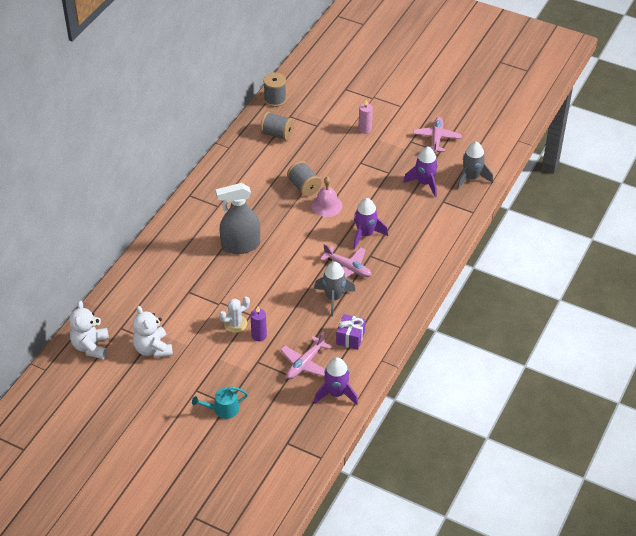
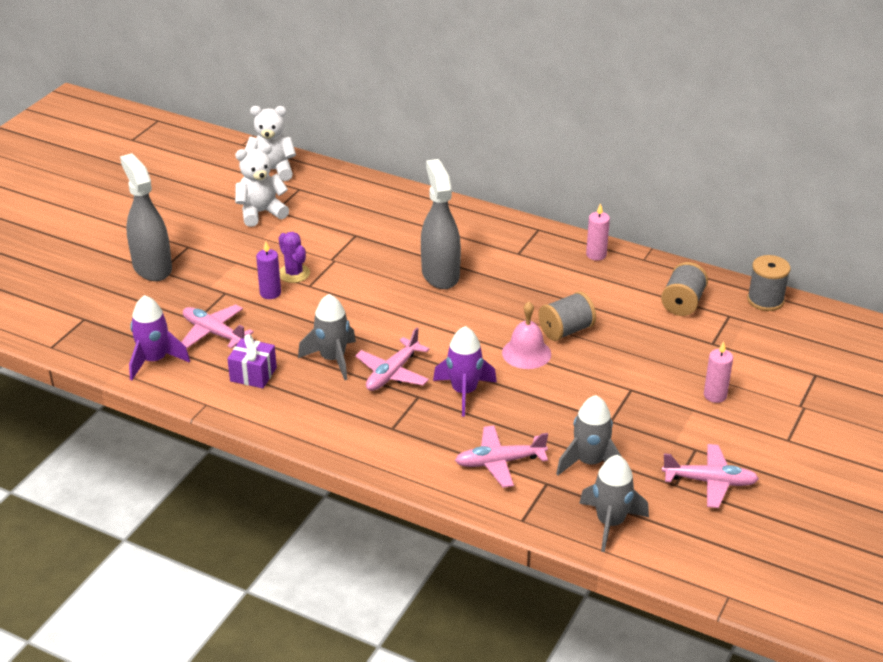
camera: 90 degrees right, 10 degrees down
(222, 169) = (596, 255): none -> pink candle
(223, 409) = (152, 267): turquoise watering can -> grey spray bottle
(235, 324) = (294, 273): white cactus -> purple cactus
(424, 183) = (590, 462): purple rocket -> grey rocket
(427, 220) = (499, 462): none -> pink plane

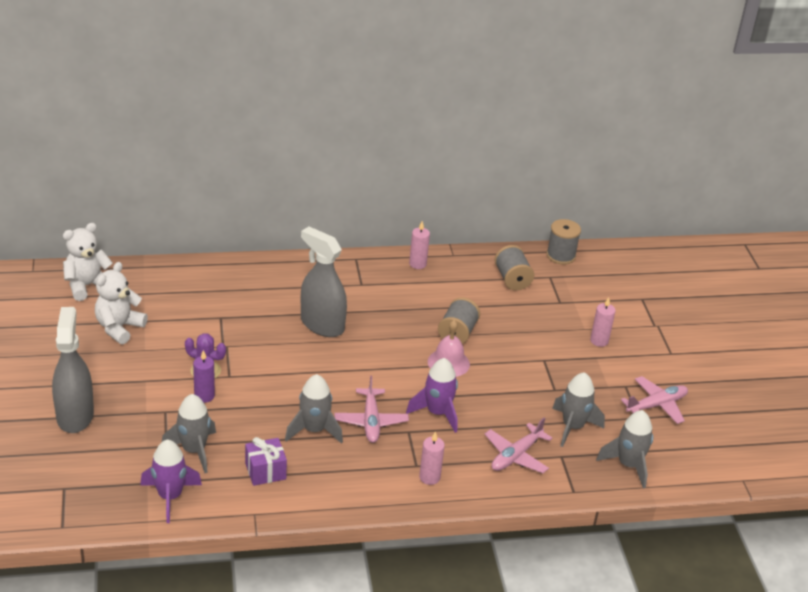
camera: 40 degrees left, 0 degrees up
(152, 267) = (75, 415): grey spray bottle -> grey spray bottle turned 60 degrees clockwise
(213, 333) = (194, 450): pink plane -> grey rocket
(392, 443) = (429, 477): none -> pink candle

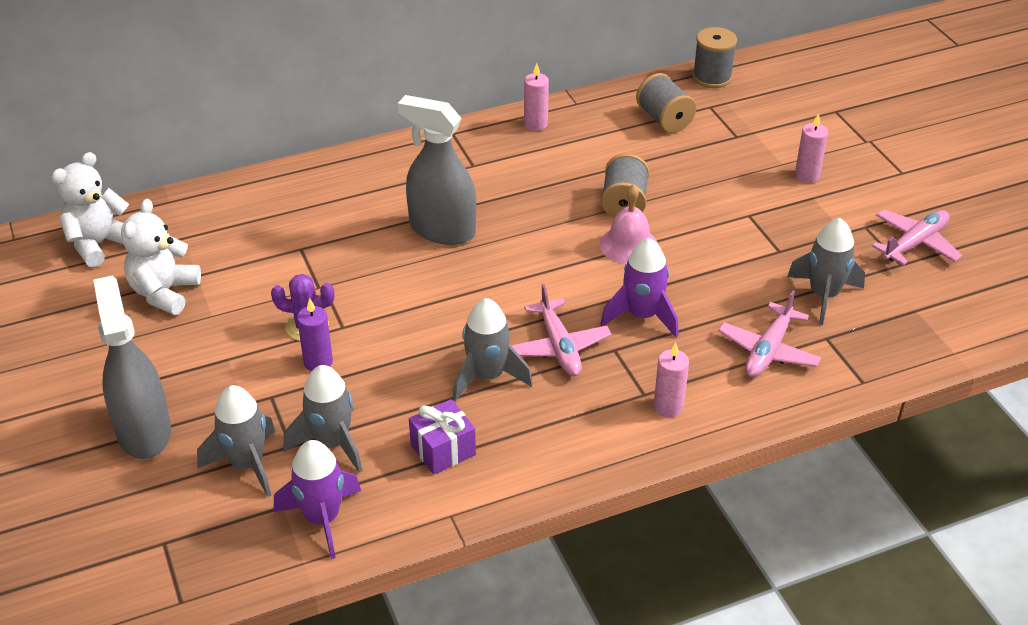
camera: 10 degrees left, 5 degrees up
(628, 465) = (916, 330): grey rocket -> grey rocket (247, 464)

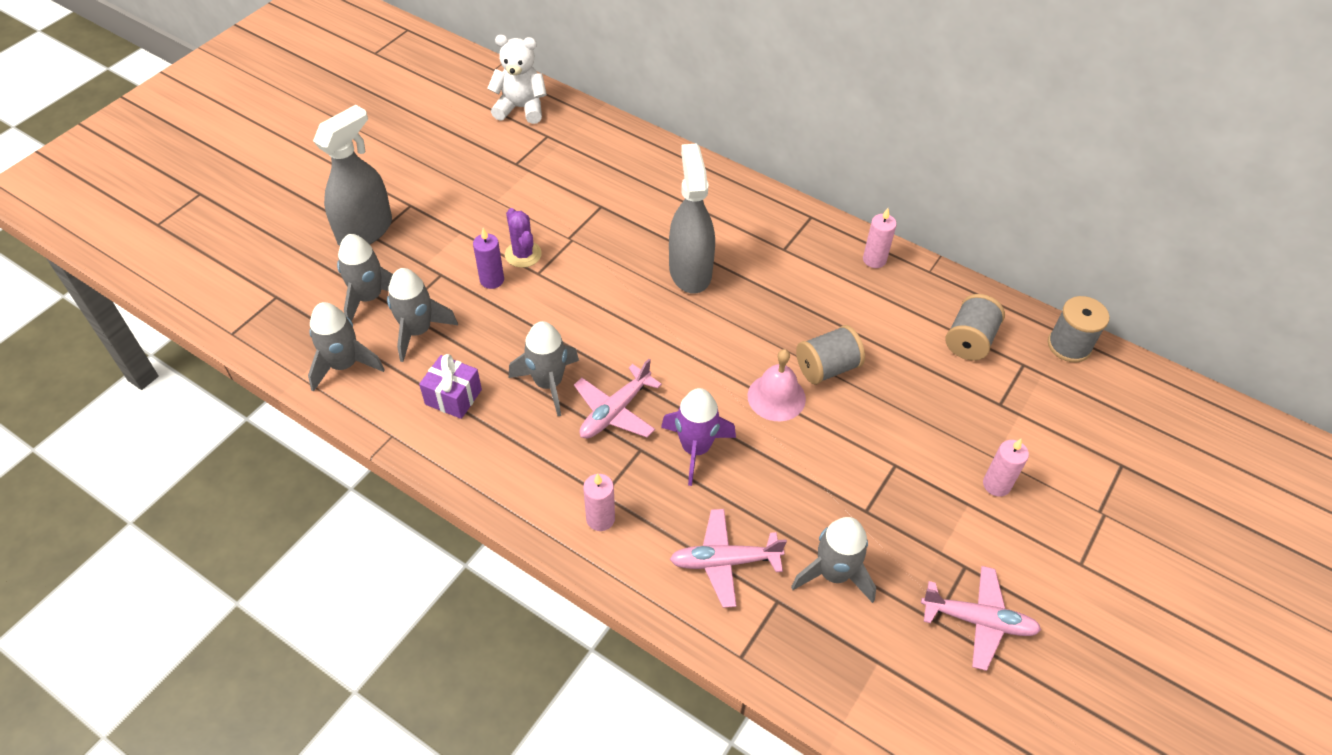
camera: 55 degrees right, 10 degrees up
(164, 293) = (499, 165): white teddy bear -> none
(322, 519) = (344, 365): purple rocket -> grey rocket

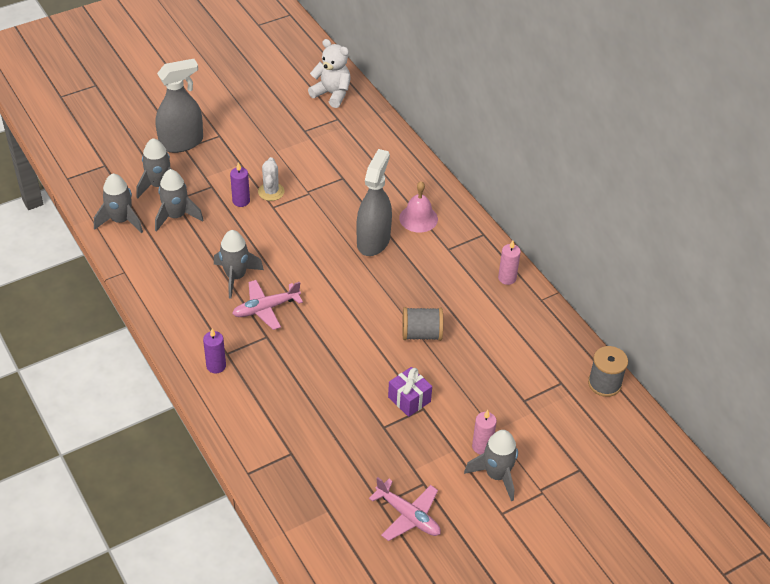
camera: 25 degrees right, 5 degrees down
(453, 397) = (173, 263): purple gift -> purple gift (409, 399)
(523, 254) = (271, 192): purple cactus -> white cactus
(600, 519) = (216, 366): pink candle -> purple candle
(695, 448) = (301, 349): purple rocket -> none
(724, 561) = (274, 419): pink plane -> none
(776, 397) = (375, 339): pink bell -> pink bell (418, 218)
(834, 574) = (336, 453): grey rocket -> grey rocket (496, 475)
(969, 341) = (534, 354): grey spool -> none

